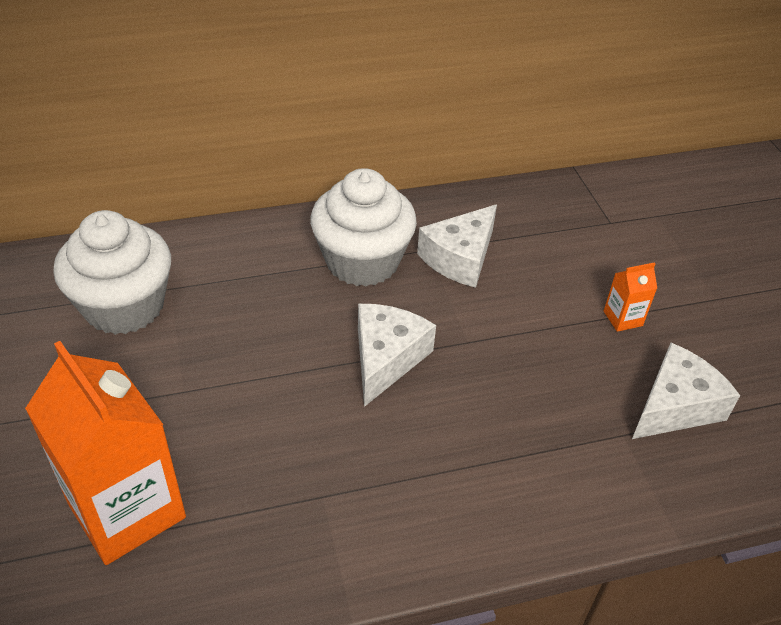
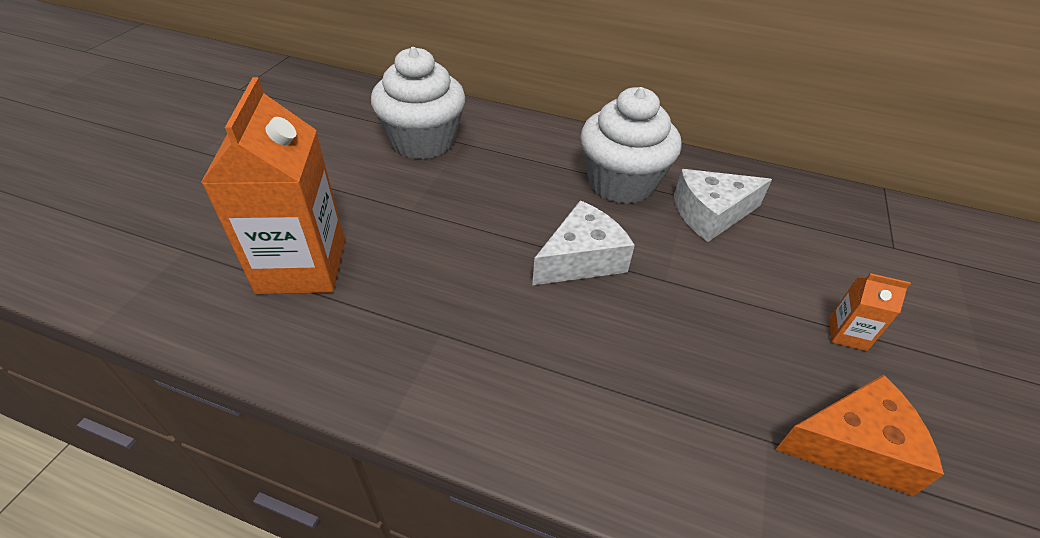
camera: 35 degrees right, 0 degrees up
(675, 406) = (853, 446): white cheese -> orange cheese

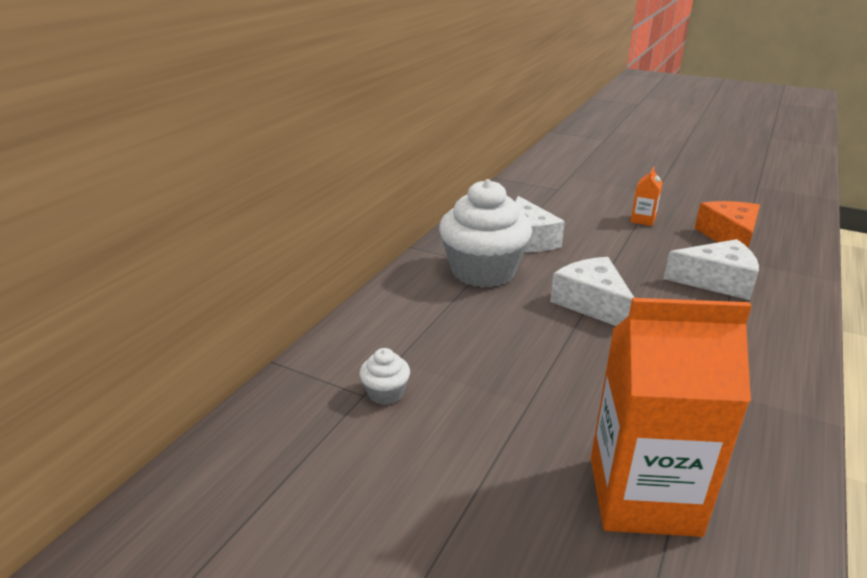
camera: 80 degrees left, 15 degrees down
(423, 141) = (385, 393): white cupcake -> white cupcake, size x0.42
(681, 392) = (716, 281): none -> white cheese

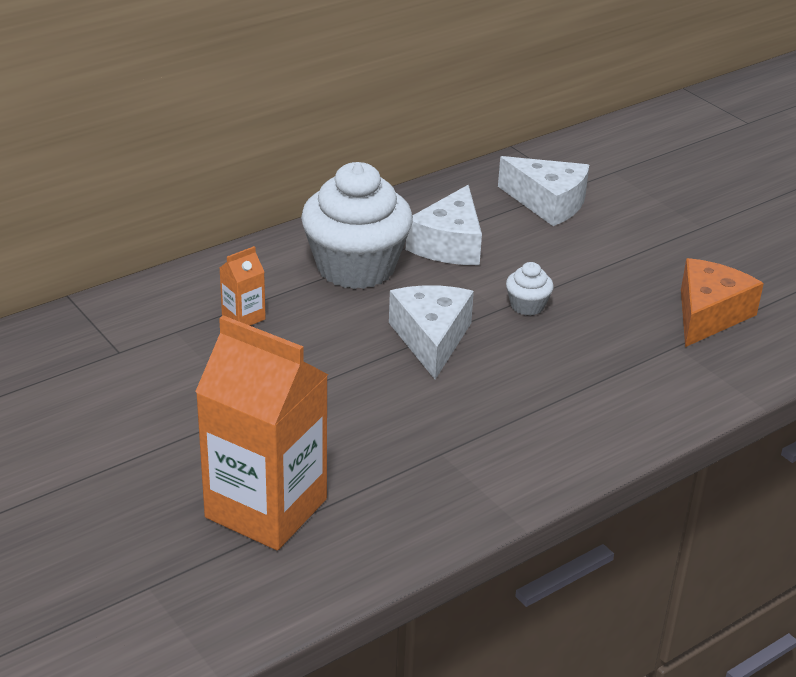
camera: 25 degrees right, 5 degrees up
(385, 393) = (139, 356): white cupcake -> white cupcake (527, 306)
(643, 220) = (628, 260): orange carton -> orange carton (243, 317)
(716, 281) = (609, 360): white cheese -> white cheese (548, 203)

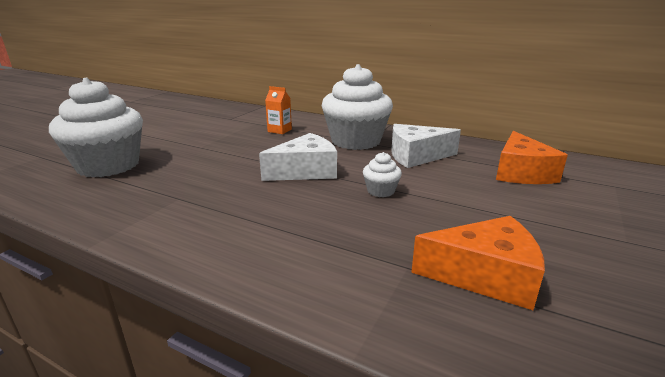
camera: 65 degrees right, 10 degrees down
(266, 508) = (108, 165): orange carton -> white cupcake
(548, 203) = (521, 172): white cheese -> orange cheese

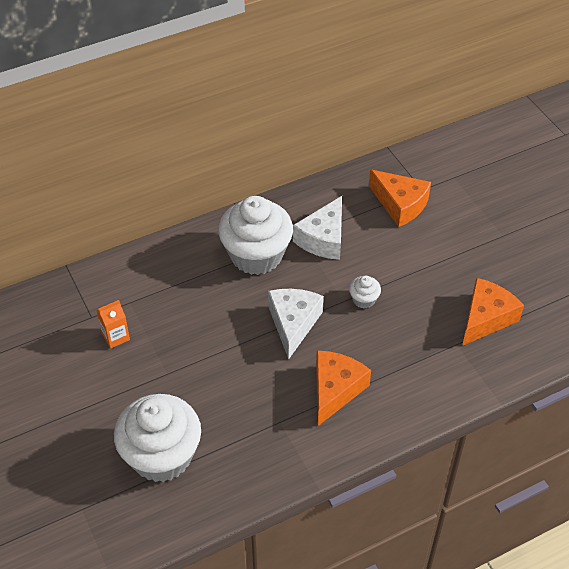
camera: 55 degrees left, 25 degrees up
(245, 212) = (335, 390): none -> orange cheese
(279, 130) = (175, 294): orange carton -> orange carton (115, 336)

